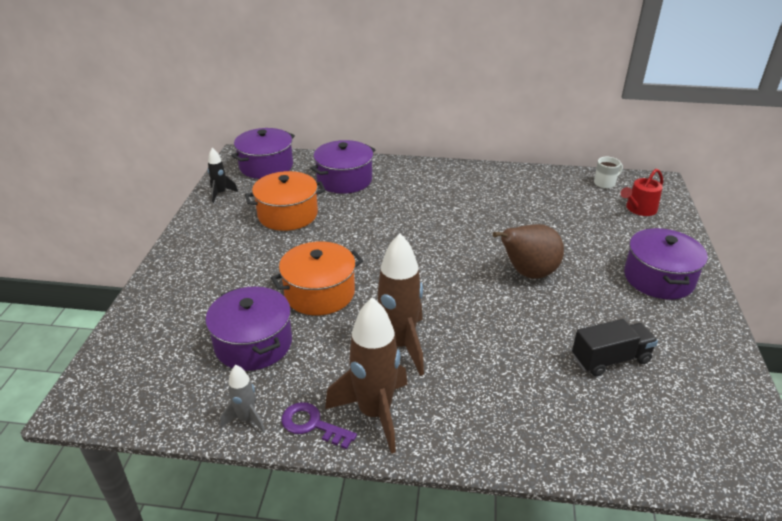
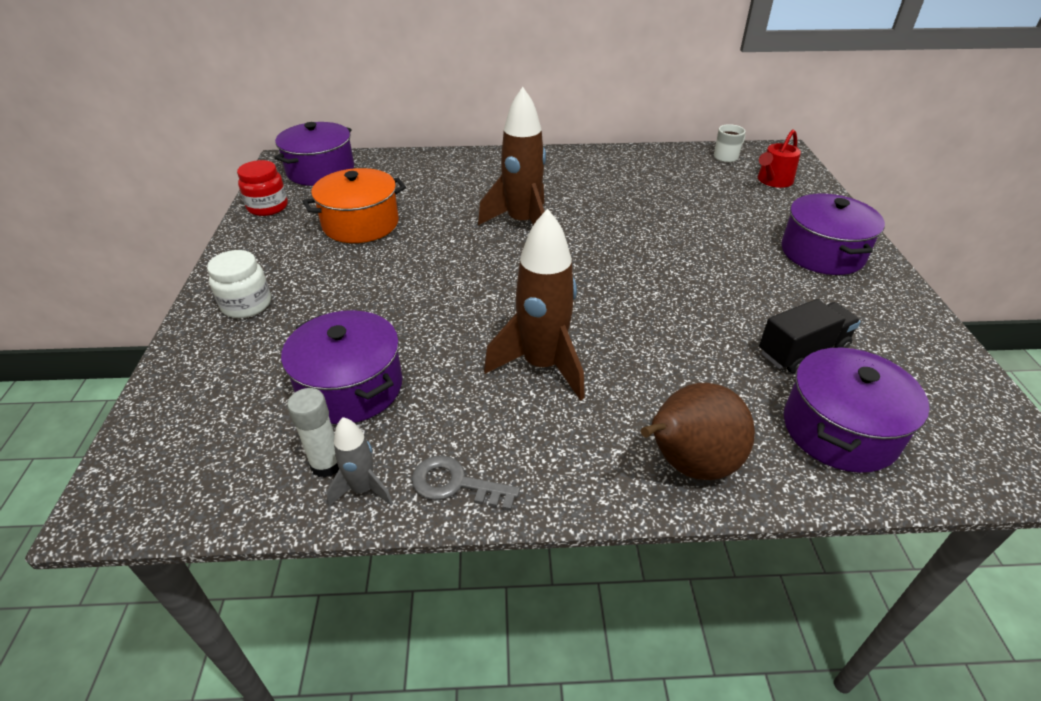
camera: 10 degrees left, 5 degrees up
(191, 271) = (246, 305): none -> white jar
(220, 193) = (268, 207): black rocket -> red jar
(225, 398) = (327, 464): none -> white glue stick
(312, 424) = (456, 484): purple key -> grey key
(319, 293) = (424, 313): orange pot -> none
(344, 180) = (422, 178): purple pot -> purple pot (839, 429)
(374, 413) = (535, 457): brown rocket -> brown rocket (522, 223)
(528, 273) = (673, 263): brown pear -> brown pear (688, 464)

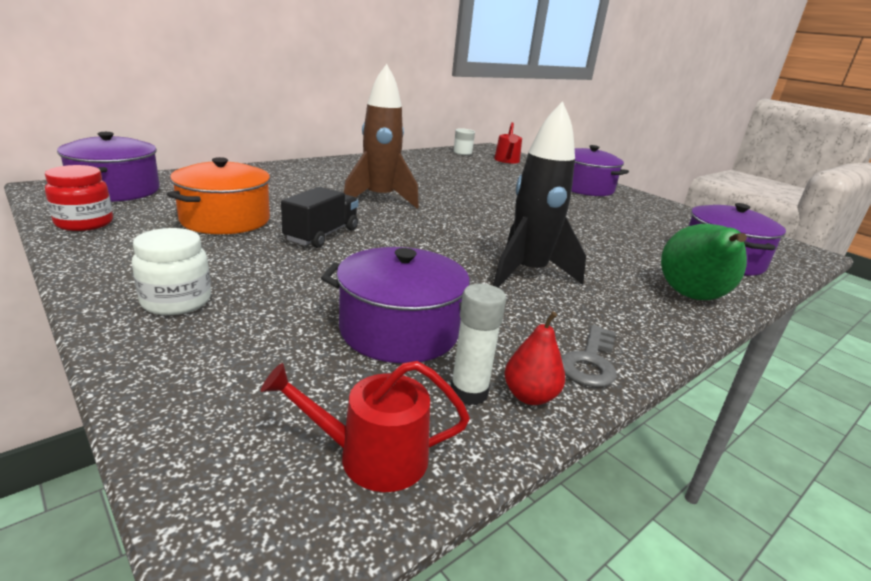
camera: 40 degrees left, 15 degrees down
(215, 480) = (372, 456): none -> red watering can
(363, 489) = (529, 396): grey rocket -> red pear
(456, 484) = (590, 362): grey key -> grey key turned 45 degrees counterclockwise
(542, 366) = (528, 273): brown rocket -> black rocket
(688, 464) = (692, 297): brown pear -> green pear
(802, 351) = (649, 230): black truck -> black truck (322, 235)

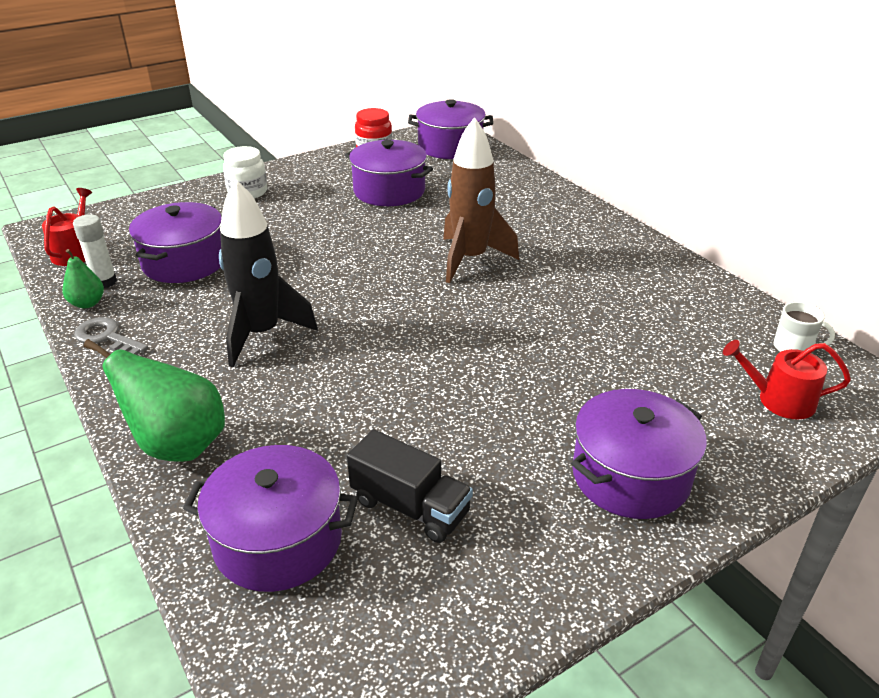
camera: 100 degrees right, 10 degrees up
(225, 220) = (389, 191): orange pot -> purple pot
(322, 235) = (358, 231): black truck -> black truck (410, 507)
(529, 396) = (87, 303): red pear -> green pear

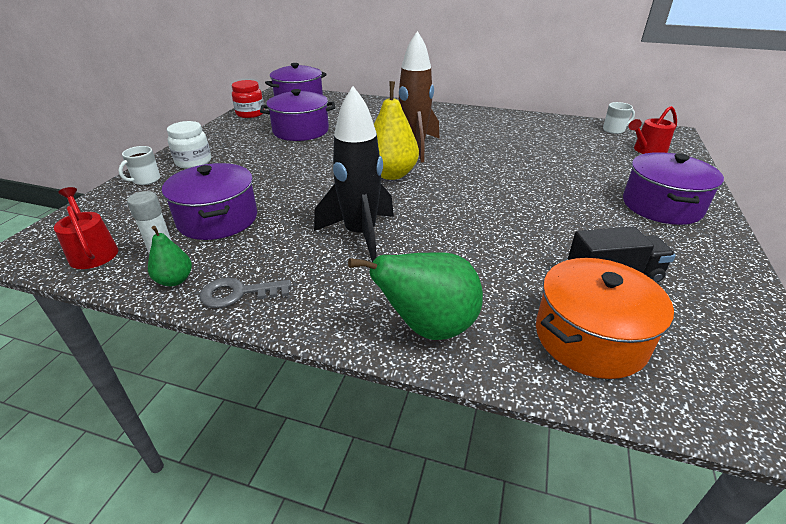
camera: 40 degrees left, 0 degrees up
(189, 197) = (146, 180): none -> white mug
(278, 540) = (590, 337): purple pot -> orange pot
(392, 283) = (391, 174): none -> yellow pear

